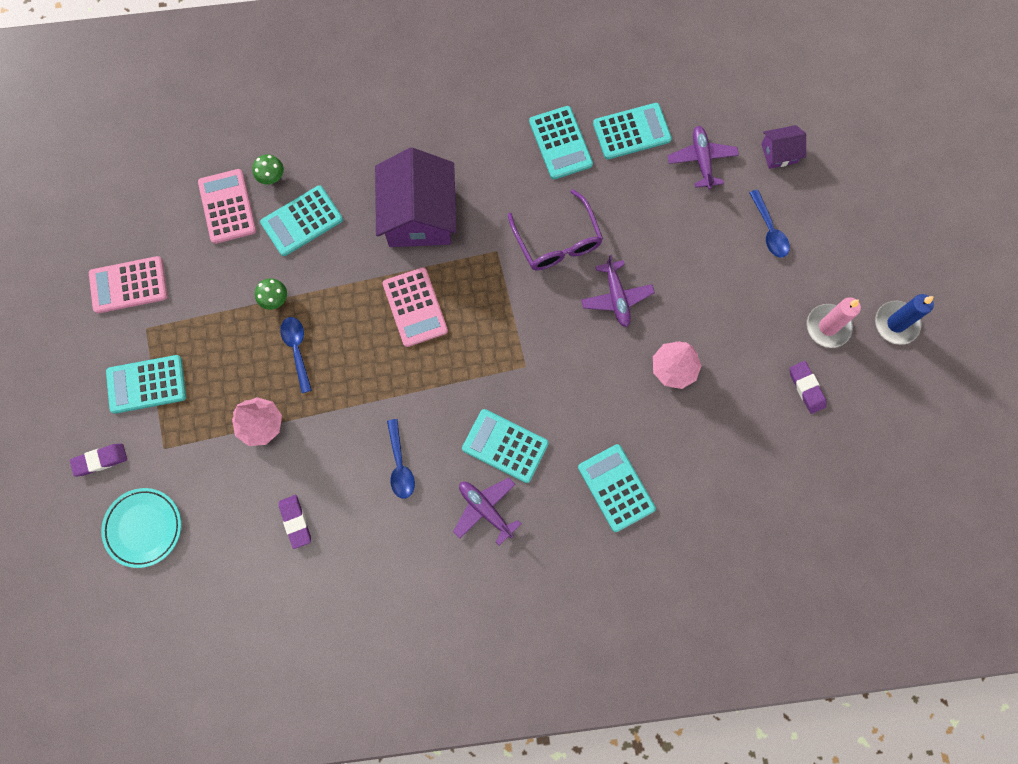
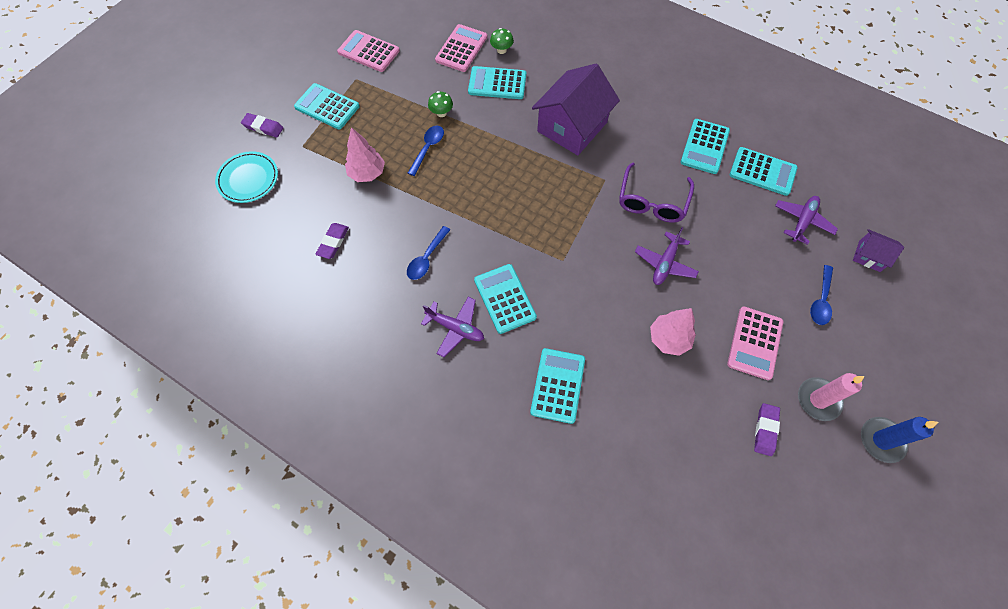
camera: 40 degrees right, 10 degrees down
(415, 307) = (522, 175): pink calculator -> pink calculator (754, 343)
(485, 510) = (455, 328): purple plane -> purple plane turned 120 degrees clockwise

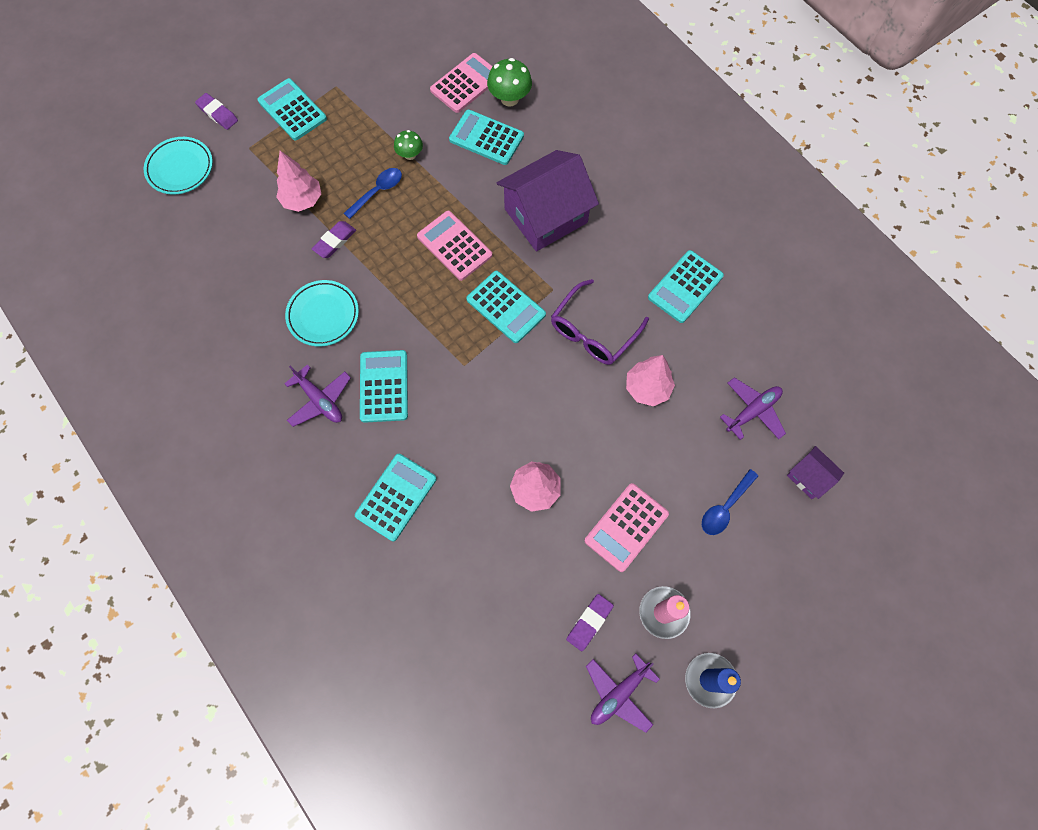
camera: 20 degrees right, 5 degrees up
(333, 242) = (237, 266): purple eraser -> purple eraser (335, 241)
(368, 51) = (363, 57): pink calculator -> pink calculator (454, 246)
(426, 258) = (323, 315): blue spoon -> turquoise plate
(501, 50) = (509, 98): green mushroom -> green mushroom, size x1.58
(665, 263) = (572, 406): purple plane -> purple plane (619, 693)
(715, 230) = (647, 388): none -> pink tree
(762, 172) = (737, 338): turquoise calculator -> turquoise calculator (506, 307)

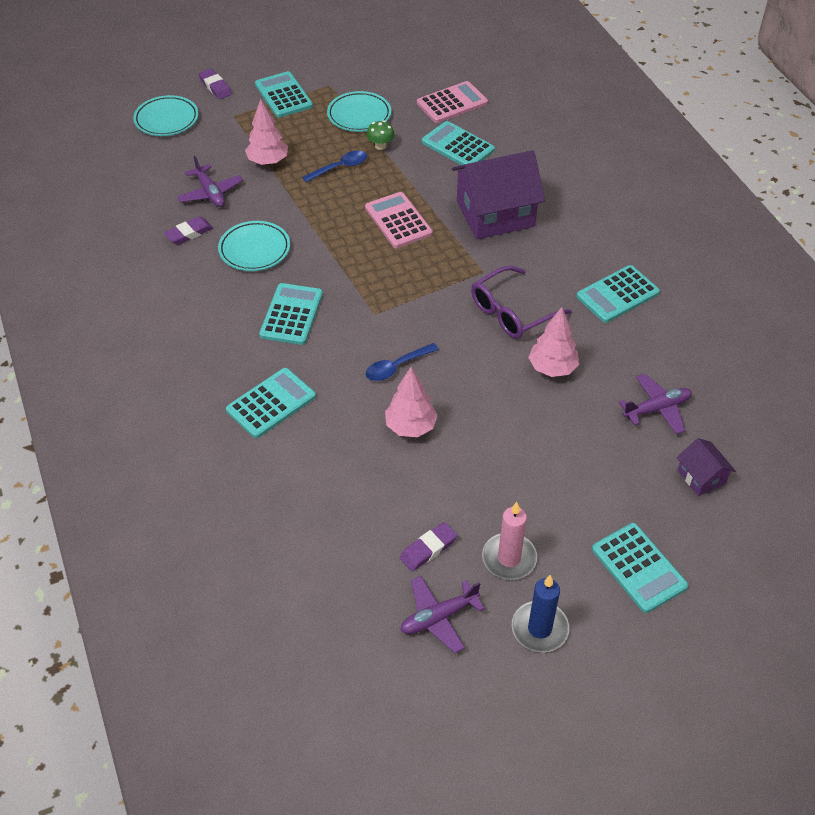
camera: 15 degrees right, 20 degrees down
(320, 400) = (227, 313): purple plane -> purple plane (210, 193)
(335, 241) = (286, 197): purple eraser -> purple eraser (189, 233)
(377, 119) = (359, 115): none -> turquoise plate
(506, 307) = (431, 276): turquoise calculator -> turquoise calculator (639, 568)
(509, 98) = (490, 121): green mushroom -> none
(626, 527) = (493, 477): pink calculator -> none
(725, 507) = (602, 483): blue spoon -> blue spoon (396, 367)

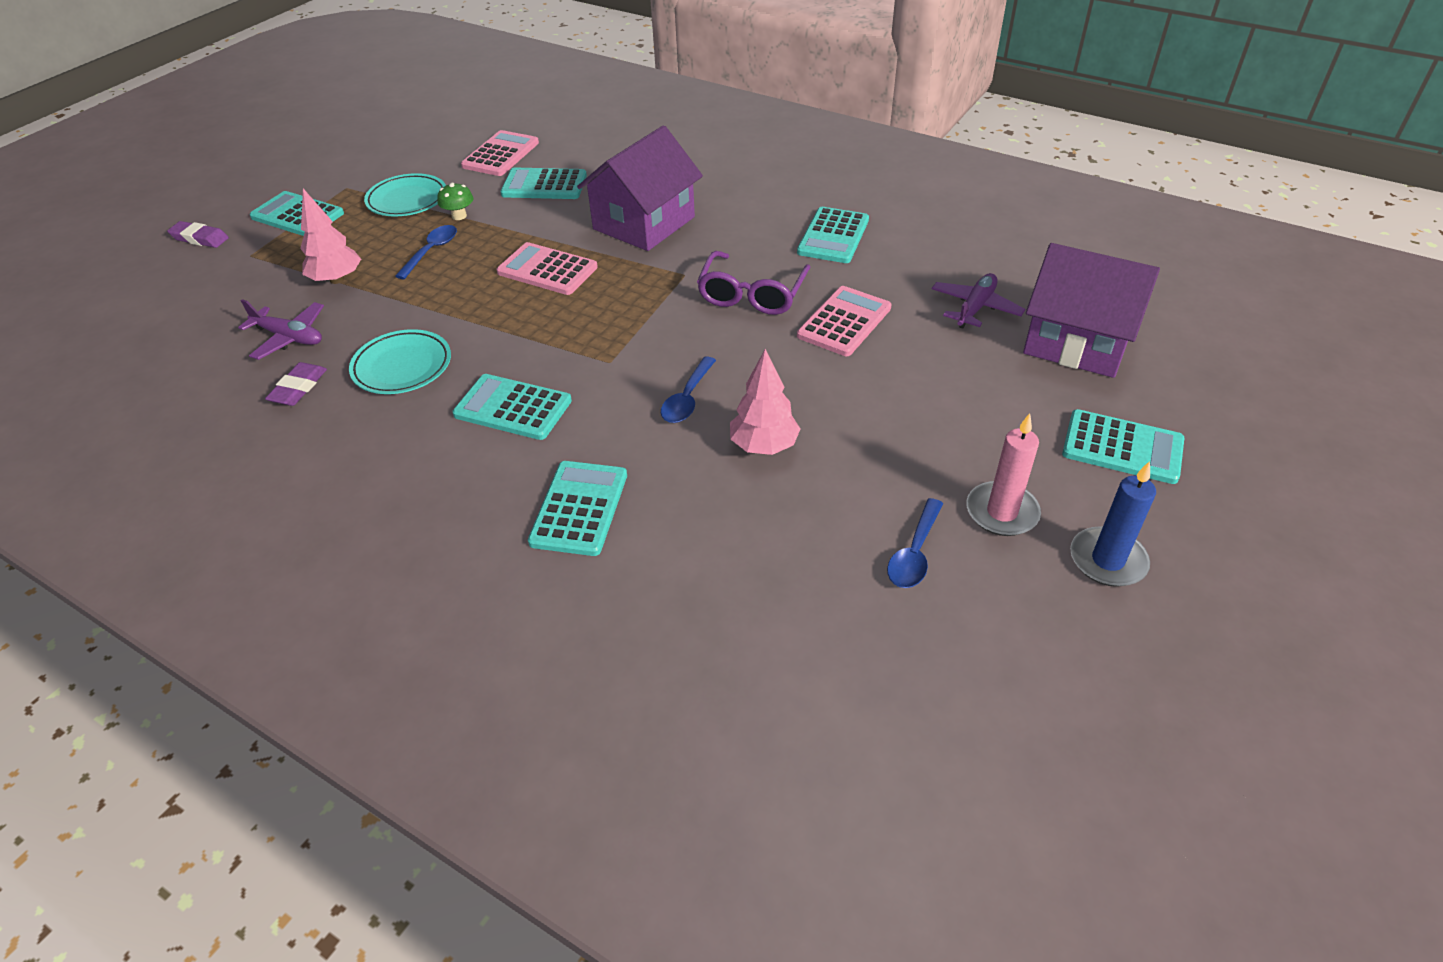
camera: 35 degrees left, 5 degrees down
(166, 119) = (160, 291): turquoise plate -> none
(291, 314) = (513, 408): turquoise calculator -> turquoise calculator turned 45 degrees counterclockwise
(428, 549) = (914, 553): purple eraser -> blue spoon
(439, 617) = (1003, 615): purple plane -> none
(552, 368) = (844, 322): pink tree -> pink calculator
(701, 476) = (1077, 341): purple house -> purple house, size x2.12

